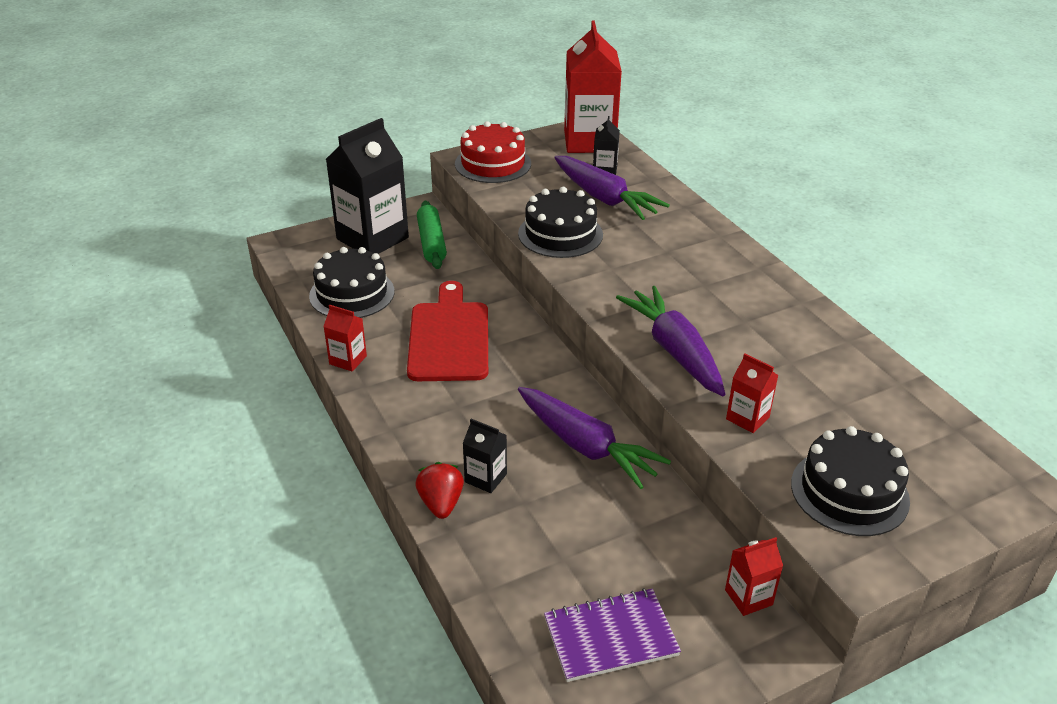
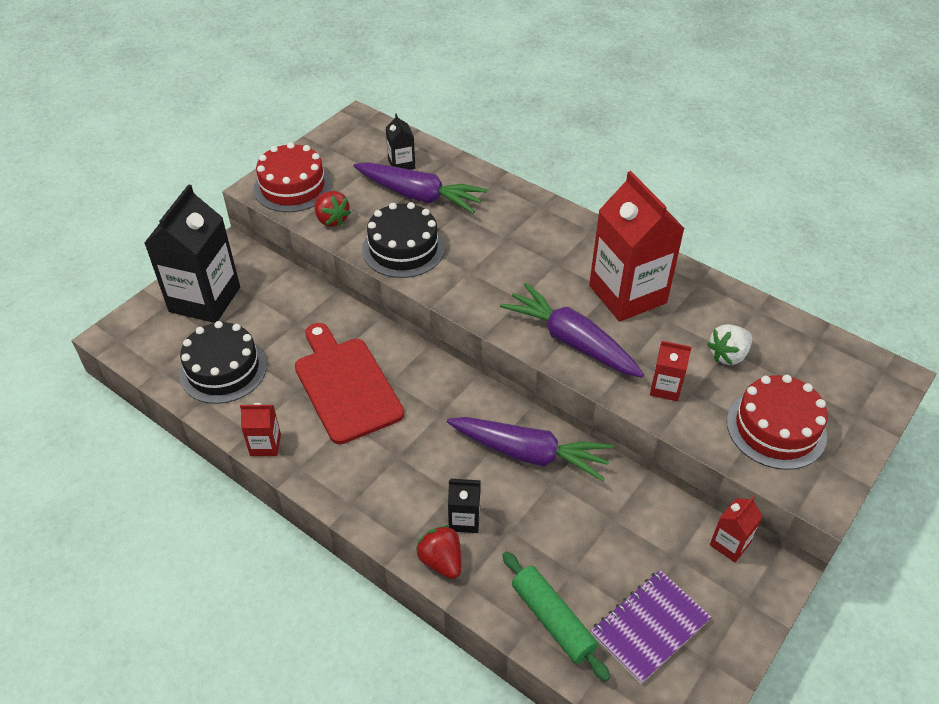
camera: 25 degrees left, 10 degrees up
(431, 242) = (266, 285): green rolling pin -> green rolling pin (552, 620)
(510, 196) = (331, 219): none -> red strawberry
(589, 141) = (368, 134): red carton -> red carton (627, 294)
(838, 412) = (728, 355): none -> white strawberry
(849, 492) = (776, 428): black cake -> red cake

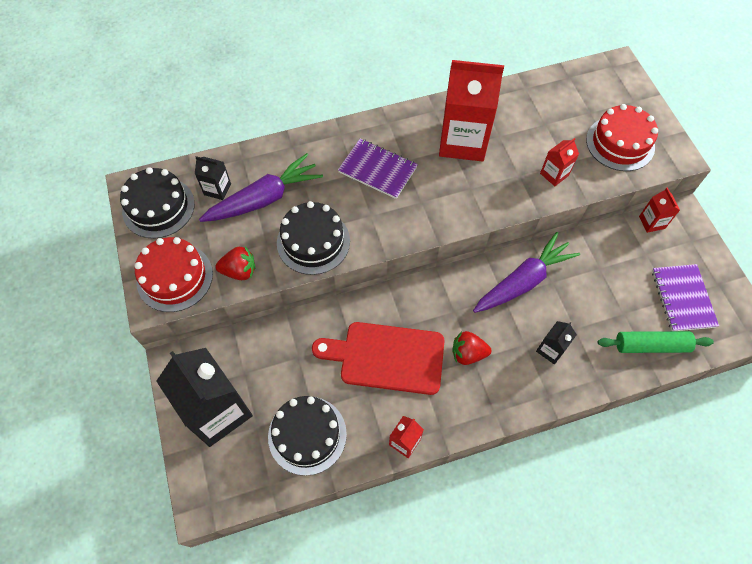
camera: 55 degrees left, 15 degrees up
(351, 142) = (158, 207): none -> black cake
(441, 561) = (574, 382): red strawberry -> red strawberry (468, 353)
(526, 251) = (377, 170): none -> purple notebook
(571, 341) = (480, 197): purple carrot -> none
(728, 355) = (550, 126): white strawberry -> none

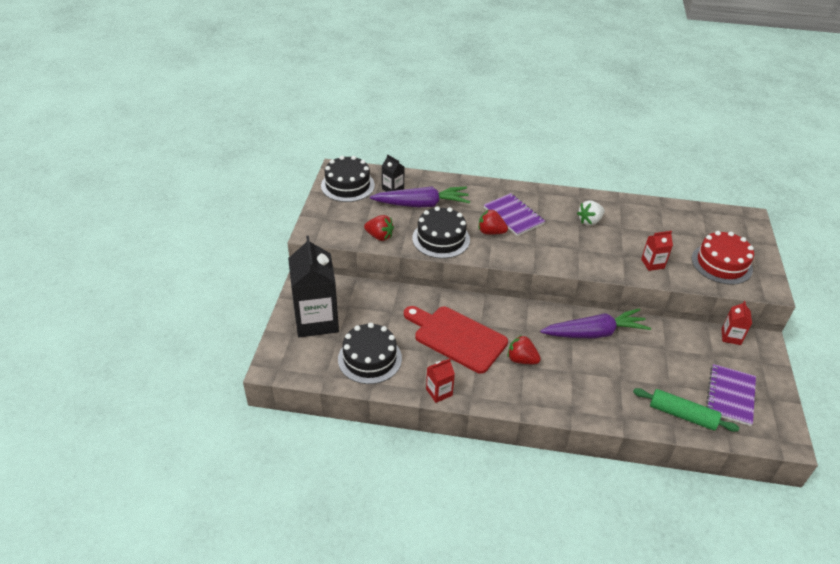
camera: 25 degrees right, 20 degrees down
(174, 277) = (334, 224): red cake -> none
(364, 206) = (490, 232): none -> red strawberry
(463, 141) = (589, 221): red carton -> white strawberry
(550, 350) = (591, 383): black carton -> none

